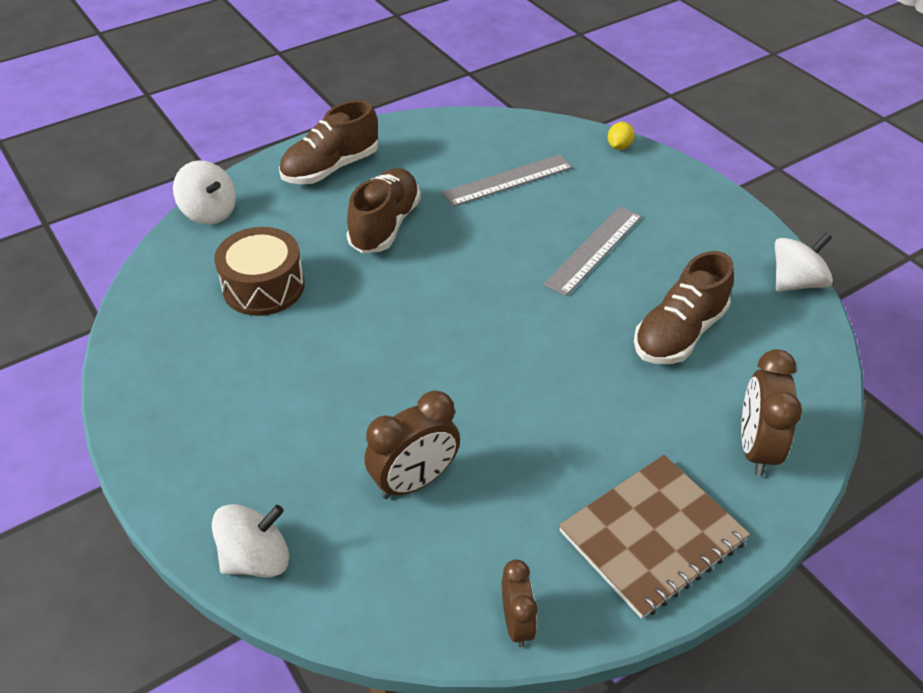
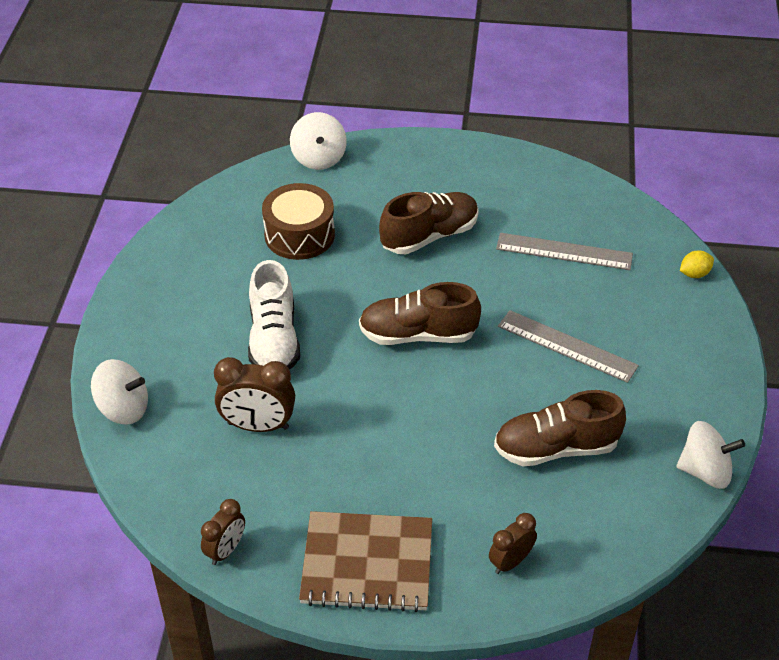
camera: 40 degrees right, 0 degrees up
(331, 168) = (438, 168): brown shoe -> brown shoe (418, 335)
(342, 393) = (274, 340): none -> white shoe
(594, 249) = (567, 346): grey ruler -> grey ruler turned 45 degrees clockwise
(755, 448) = (510, 562): brown clock -> brown clock, size x0.63

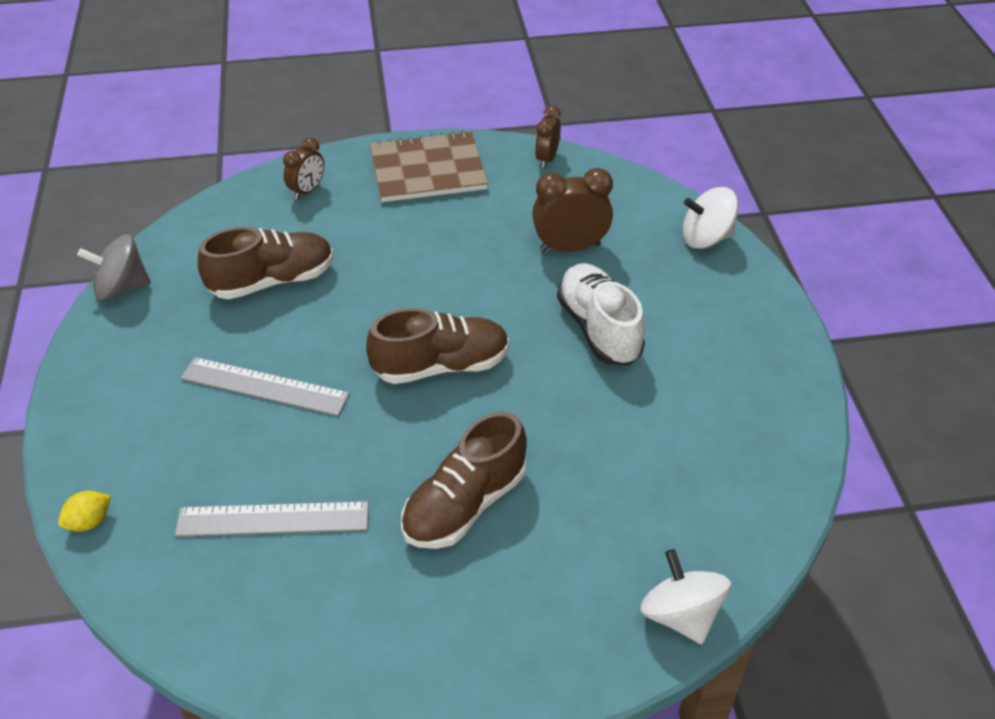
camera: 165 degrees right, 0 degrees up
(299, 235) = (639, 468): brown drum -> none
(705, 471) = (121, 288): white spinning top -> grey spinning top

